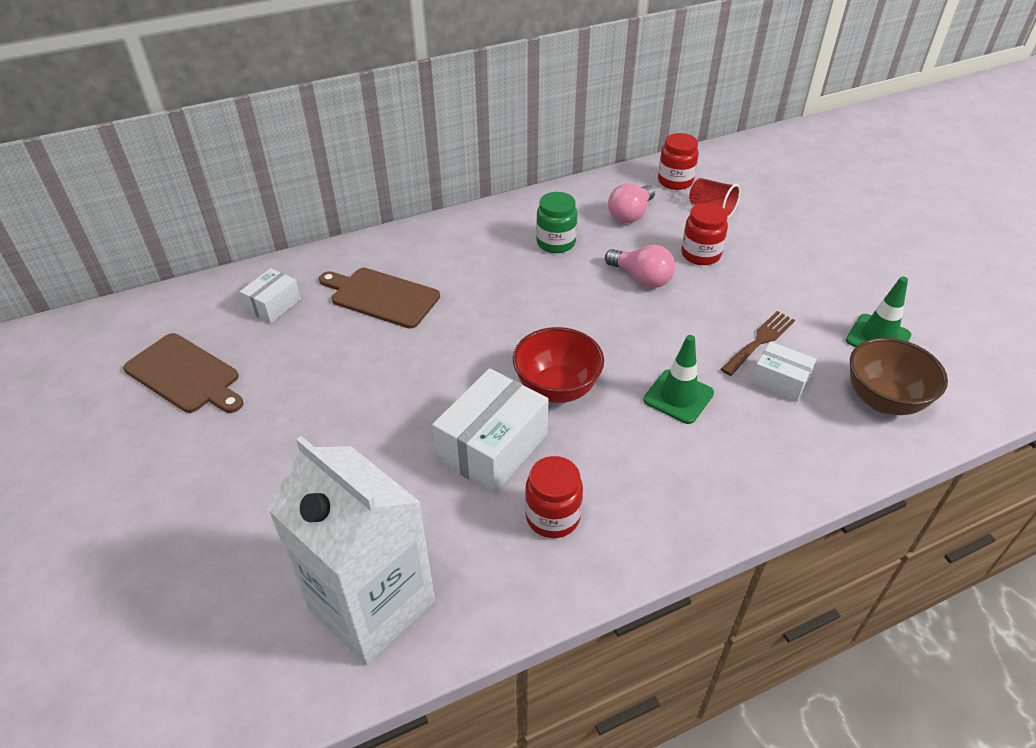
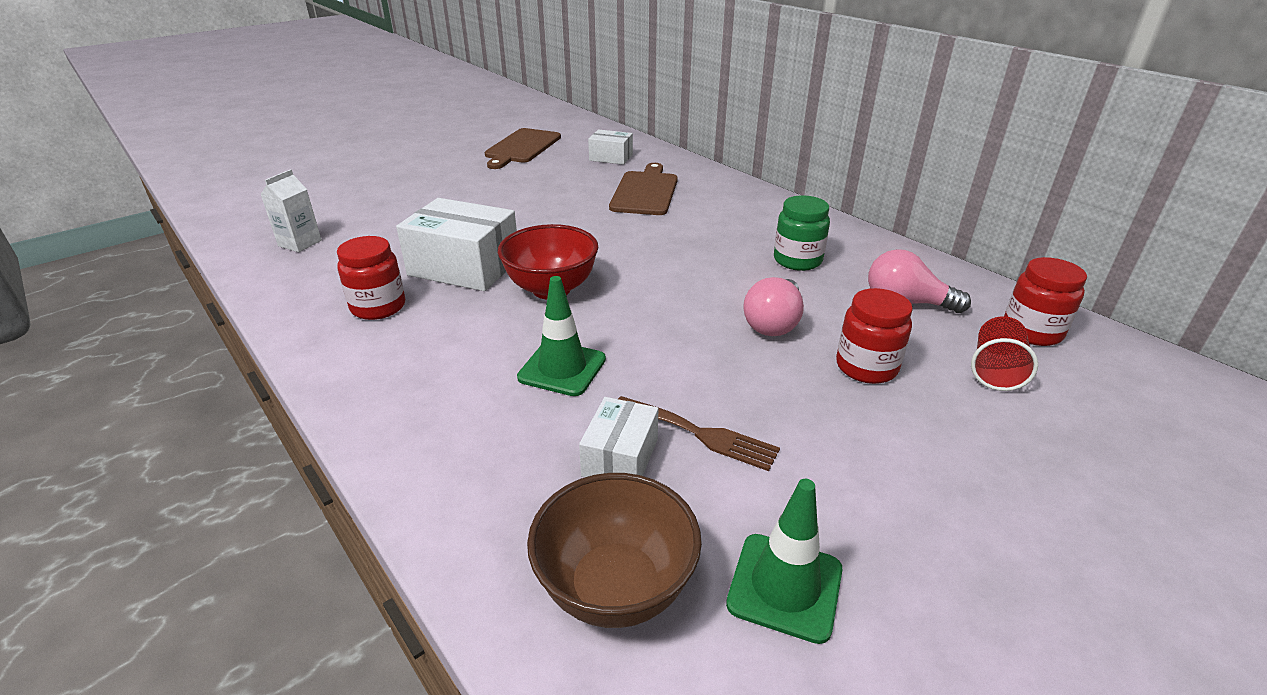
camera: 75 degrees right, 10 degrees down
(371, 604) = (300, 243): white carton -> white carton, size x0.41

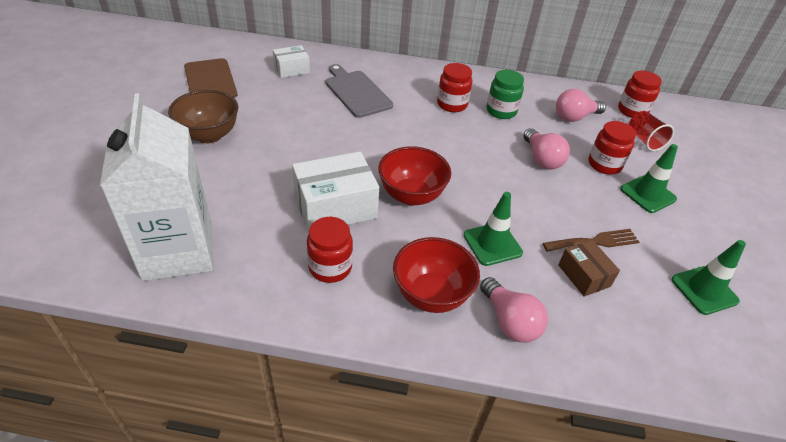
camera: 45 degrees left, 10 degrees up
(300, 243) = (178, 251): white carton -> white carton, size x2.43
(421, 375) = (431, 295): none -> red bowl
(453, 443) = (509, 321): none -> pink light bulb
(615, 588) = (663, 335): brown bowl -> brown bowl (209, 135)
(620, 457) = (584, 275): white box -> brown box
(645, 192) = (356, 92): brown cutting board -> grey cutting board
(740, 234) = (452, 104): none -> red jar
(886, 429) = (647, 194): none -> green traffic cone

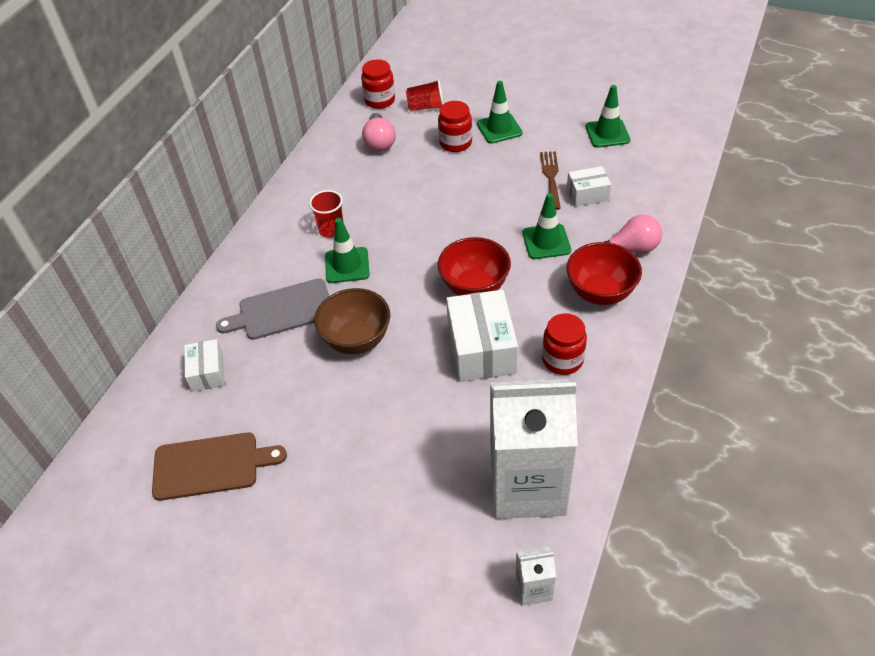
camera: 70 degrees left, 5 degrees up
(70, 262) = (533, 588): none -> white carton
(209, 135) = (332, 464): brown bowl -> brown bowl (356, 340)
(414, 117) = (347, 265): none -> green traffic cone
(452, 104) = (331, 230): red jar -> red cup
(501, 111) = (354, 193): green jar -> none
(542, 159) = (439, 182): pink light bulb -> none
(584, 275) = (587, 194): brown box -> white box

